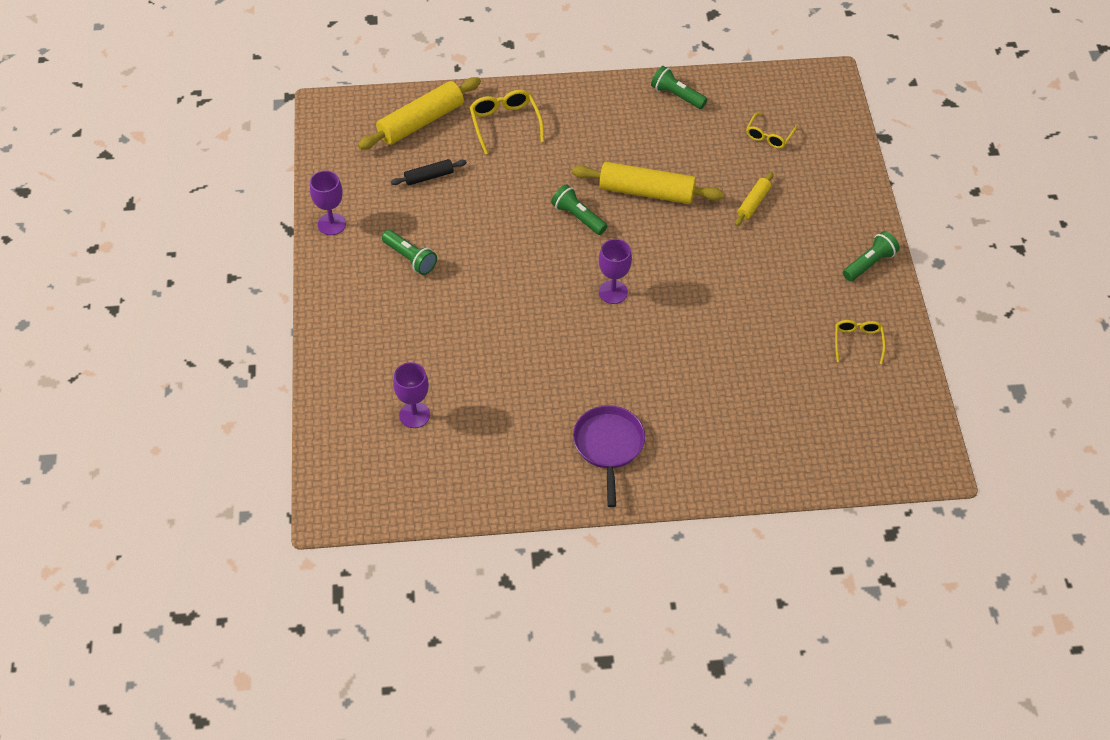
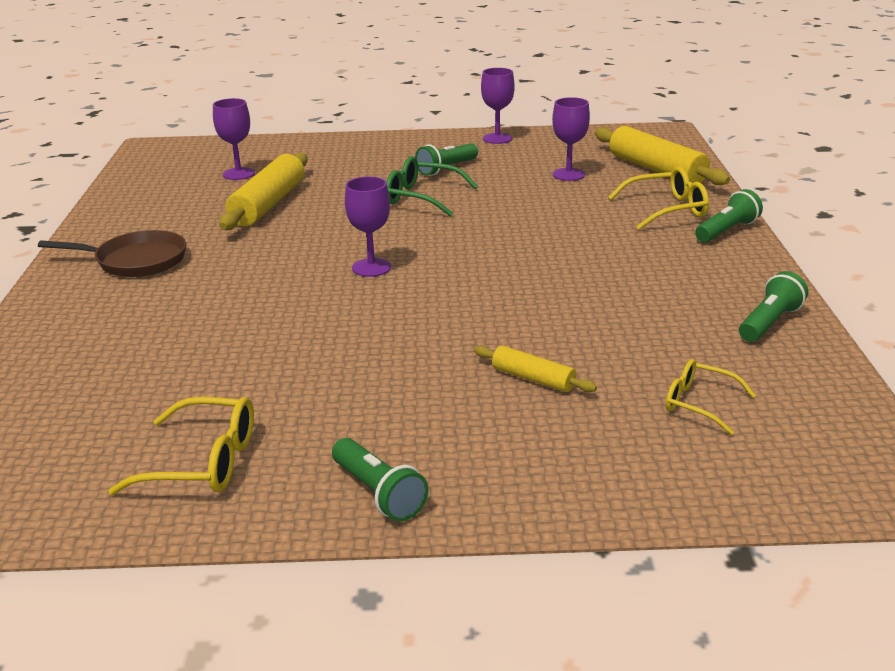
camera: 95 degrees right, 25 degrees down
(429, 177) = (568, 174): black rolling pin -> purple goblet
(477, 271) = (422, 197): none -> green glasses
(578, 217) = (504, 249): green flashlight -> green flashlight (727, 231)
(608, 446) = (136, 261): purple pan -> brown pan
(646, 192) = (553, 293): yellow rolling pin -> yellow rolling pin (268, 204)
(857, 342) = (203, 462): yellow glasses -> yellow glasses, size x1.50

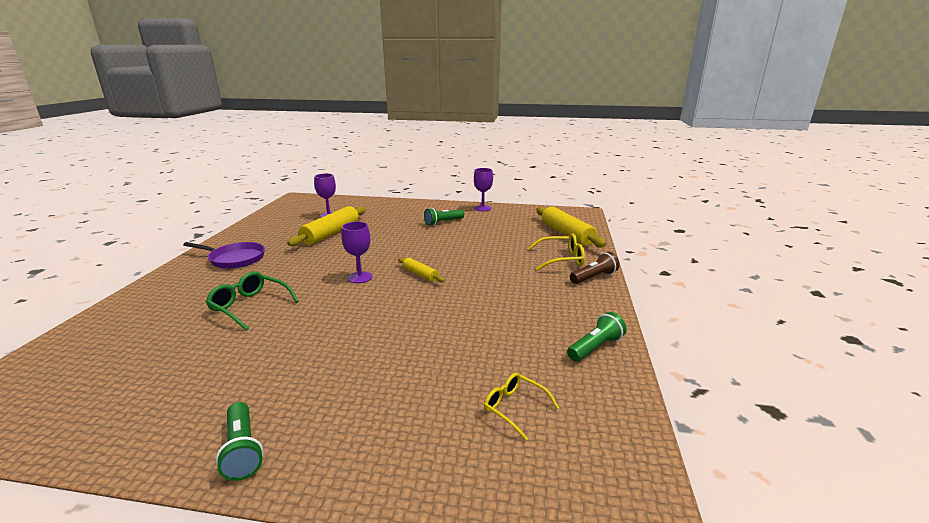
camera: 10 degrees right, 5 degrees down
(136, 261) = (234, 259): brown pan -> purple pan
(203, 462) = (154, 403): yellow glasses -> none
(422, 197) = (418, 238): green glasses -> green glasses (249, 306)
(533, 379) = (409, 369): yellow rolling pin -> yellow rolling pin (420, 275)
(568, 174) = (512, 232): purple goblet -> none
(727, 231) = (594, 277): green flashlight -> brown flashlight

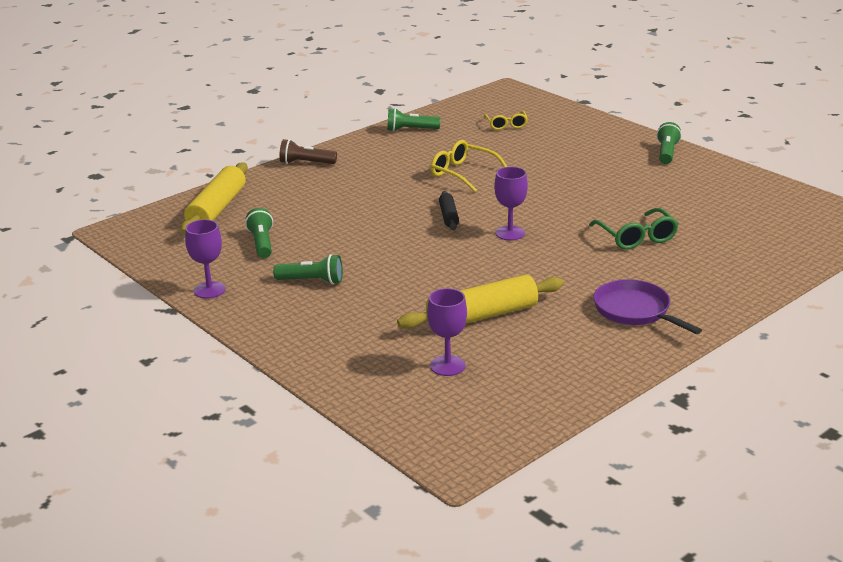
camera: 140 degrees left, 5 degrees up
(420, 275) = (449, 216): yellow rolling pin -> black rolling pin
(502, 228) = (262, 243): none -> green flashlight
(561, 259) = (293, 186): yellow glasses -> yellow glasses (463, 173)

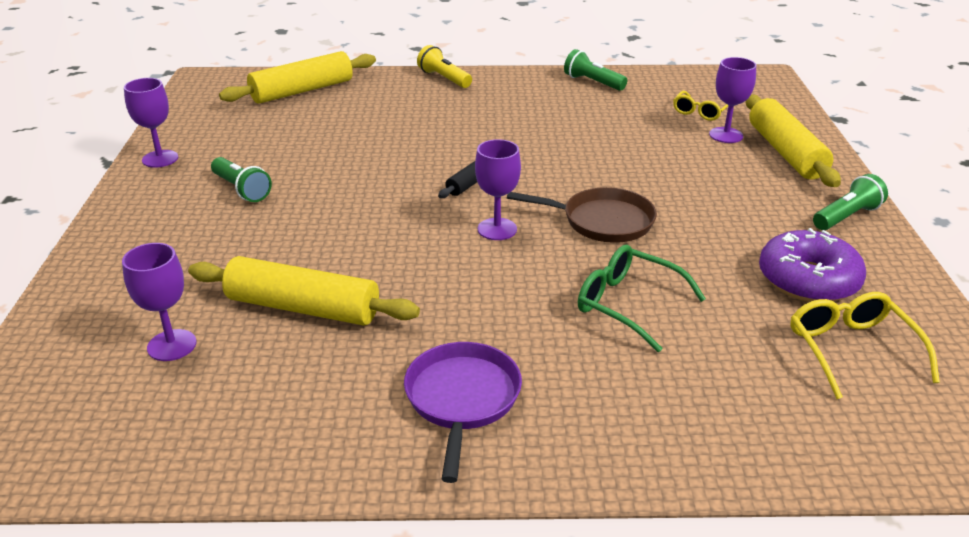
camera: 40 degrees right, 5 degrees up
(262, 243) = (274, 136): green flashlight -> none
(306, 163) = (444, 79): brown flashlight -> yellow flashlight
(463, 173) = (565, 144): yellow glasses -> yellow glasses (851, 350)
(542, 133) = (726, 135): none -> purple goblet
(557, 205) = (602, 221): none -> brown pan
(588, 131) = (785, 152): none -> yellow rolling pin
(636, 237) = (628, 304): green glasses -> green glasses turned 105 degrees clockwise
(695, 190) = (808, 280): none -> purple donut

